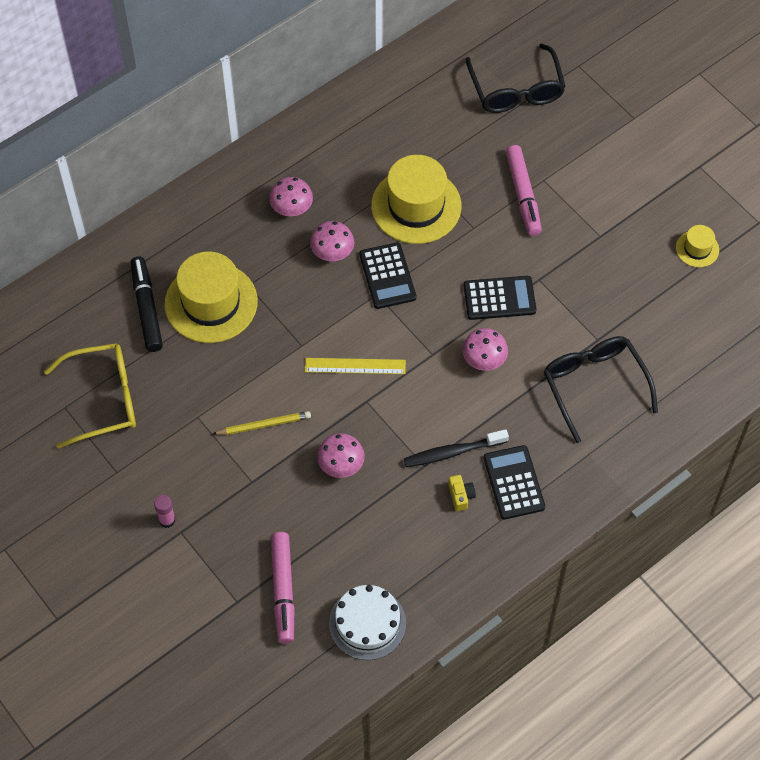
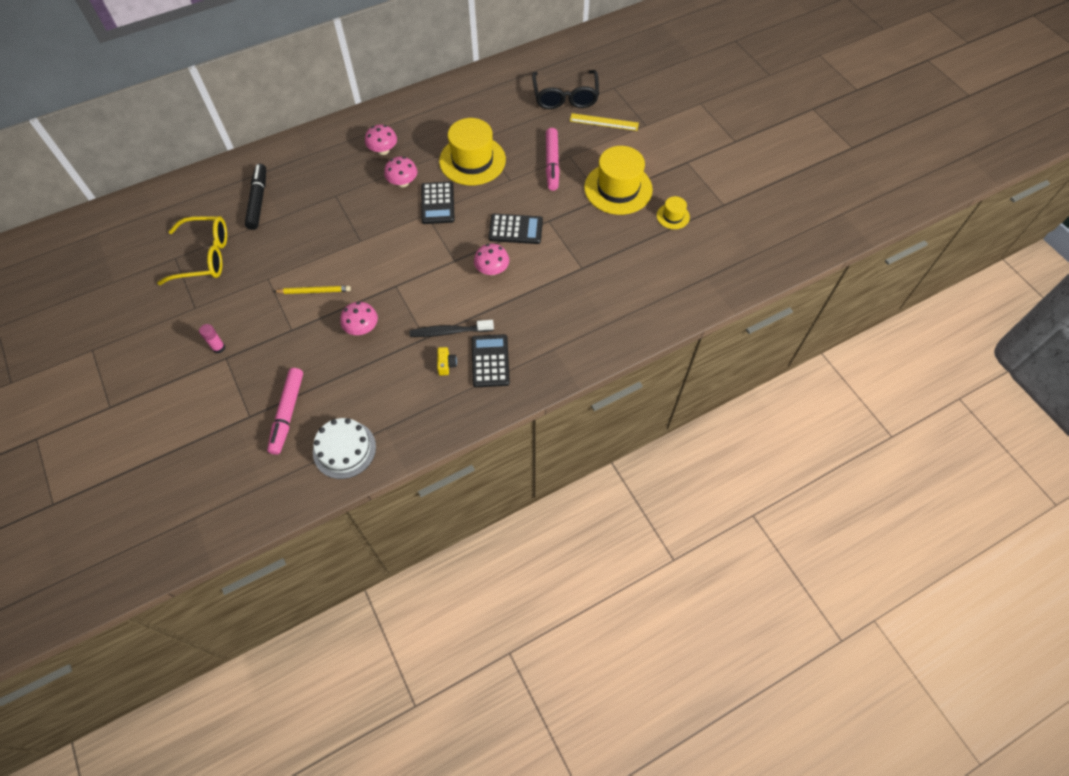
camera: 10 degrees right, 0 degrees up
(211, 303) = (305, 203): yellow hat -> yellow hat (618, 188)
(355, 366) = (395, 260): yellow ruler -> yellow ruler (604, 122)
(594, 385) = (571, 300): black glasses -> none

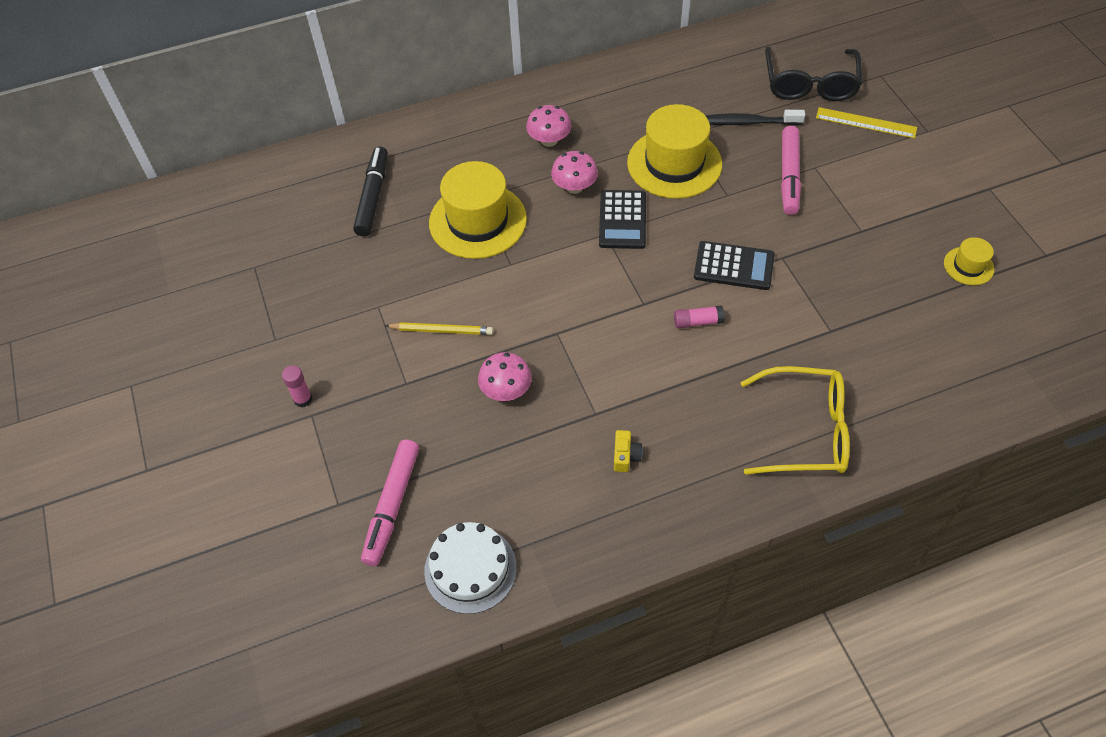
camera: 10 degrees right, 5 degrees down
(205, 256) = (295, 268): yellow glasses -> yellow glasses (805, 431)
(449, 332) = (632, 407): black toothbrush -> black toothbrush (748, 122)
(490, 361) = (691, 457): black calculator -> none
(492, 270) = (697, 322): pink mushroom -> pink glue stick
(618, 188) = (886, 219): yellow hat -> yellow hat (477, 221)

